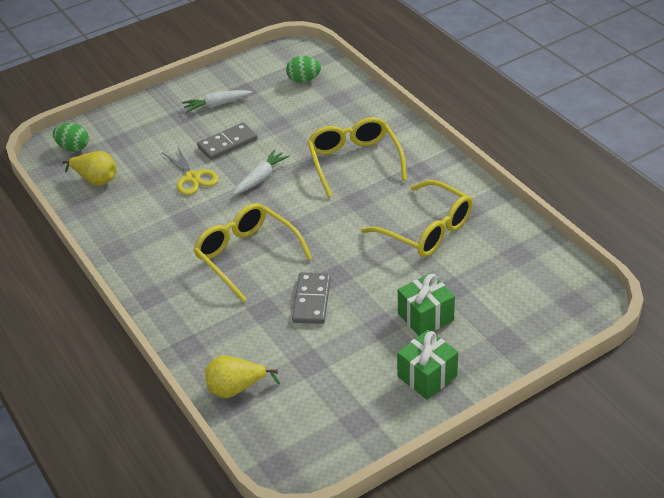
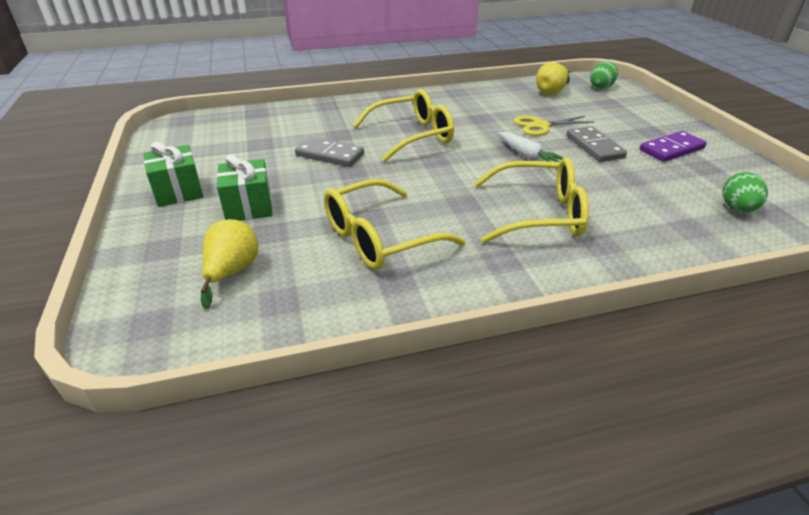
camera: 105 degrees right, 5 degrees down
(217, 105) = (671, 149): white carrot -> purple domino
(236, 389) = (267, 116): yellow pear -> yellow pear (232, 272)

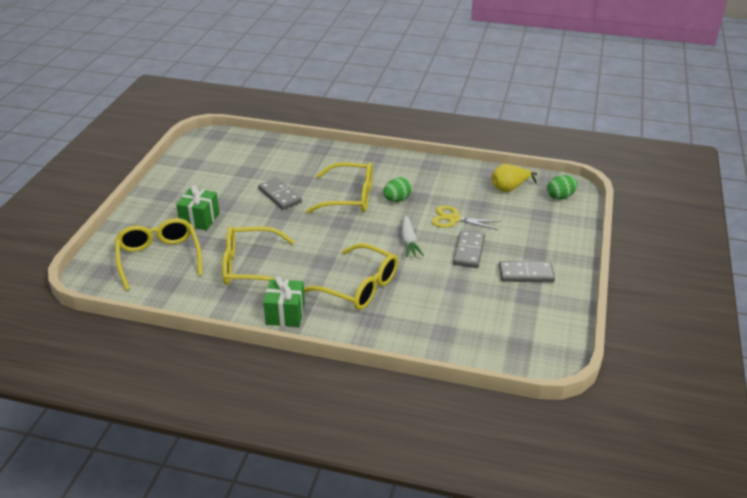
camera: 30 degrees right, 0 degrees up
(178, 191) = (172, 194): green gift -> green gift (285, 314)
(232, 272) = (159, 258): yellow pear -> yellow glasses
(671, 149) = (526, 274): purple domino -> grey domino
(737, 209) = (497, 334): green egg -> green egg (397, 200)

